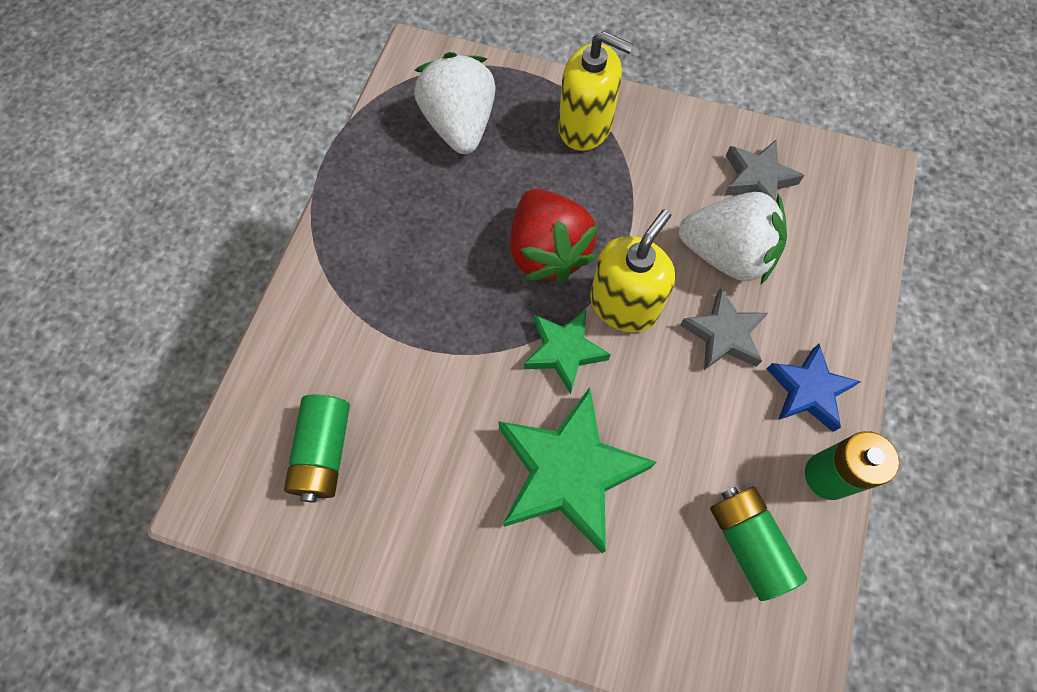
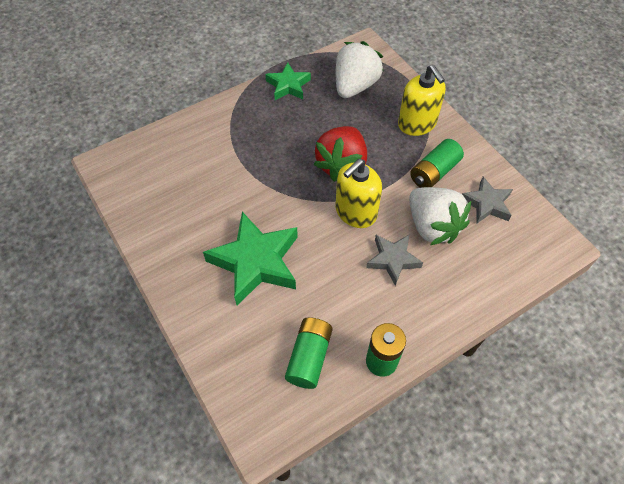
camera: 40 degrees right, 10 degrees down
(323, 452) = (163, 177): green battery -> green battery (434, 172)
(564, 351) = (306, 211): green star -> green star (288, 85)
(624, 305) = (355, 212): yellow soap dispenser -> yellow soap dispenser turned 150 degrees clockwise
(808, 390) = (412, 316): blue star -> none

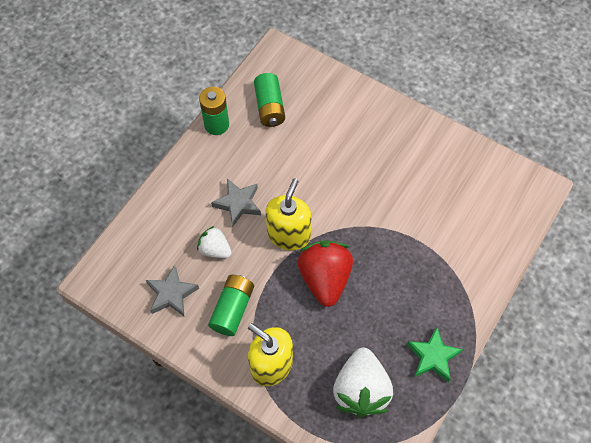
camera: 155 degrees right, 5 degrees up
(255, 262) = (348, 156): green star -> none
(432, 226) = (215, 249): white strawberry -> white strawberry, size x0.56

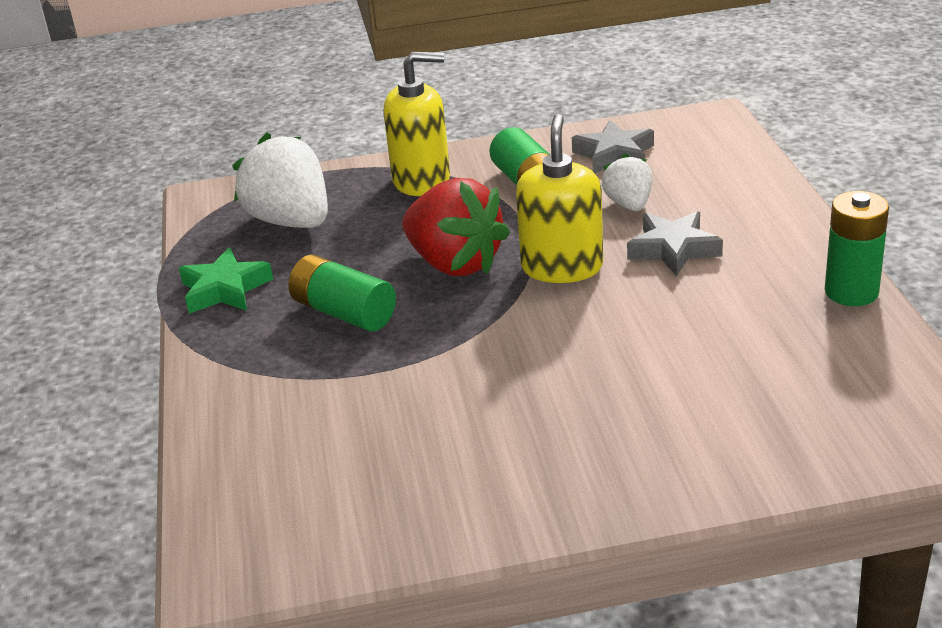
camera: 140 degrees right, 30 degrees down
(215, 249) = (629, 205): white strawberry -> white strawberry turned 90 degrees counterclockwise
(269, 107) = (824, 359): green battery -> green battery (344, 313)
(289, 234) = (562, 267): yellow soap dispenser -> yellow soap dispenser turned 150 degrees counterclockwise

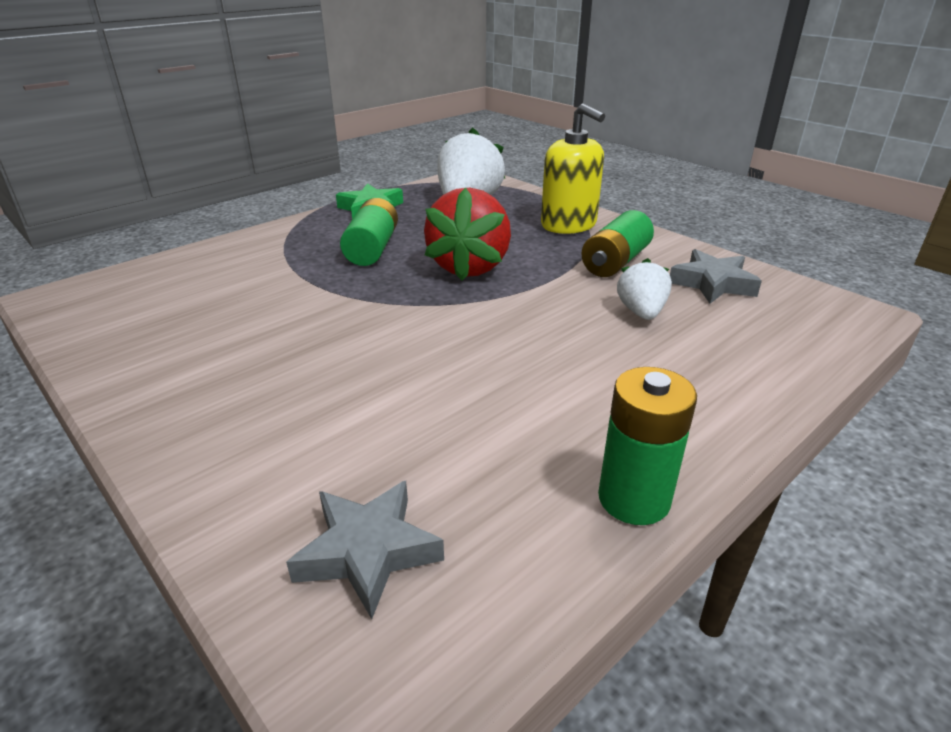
camera: 55 degrees right, 0 degrees up
(562, 267) = (507, 309): yellow soap dispenser -> none
(629, 205) = (641, 312): white strawberry -> white strawberry turned 45 degrees counterclockwise
(673, 249) = (593, 355): grey star -> grey star (368, 551)

